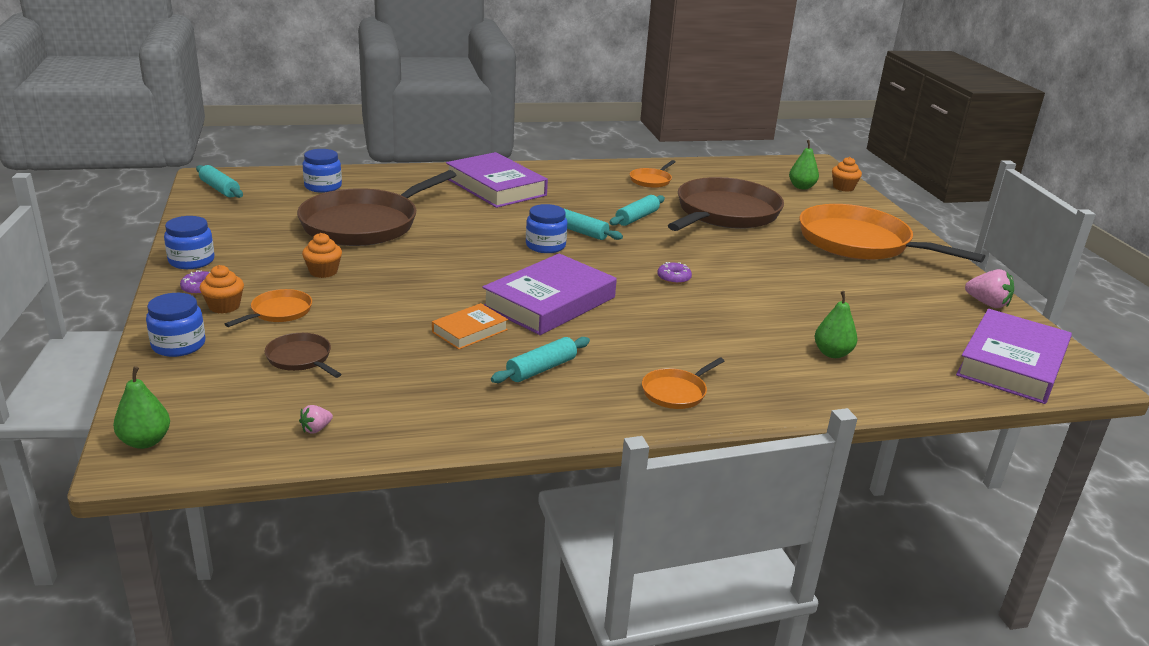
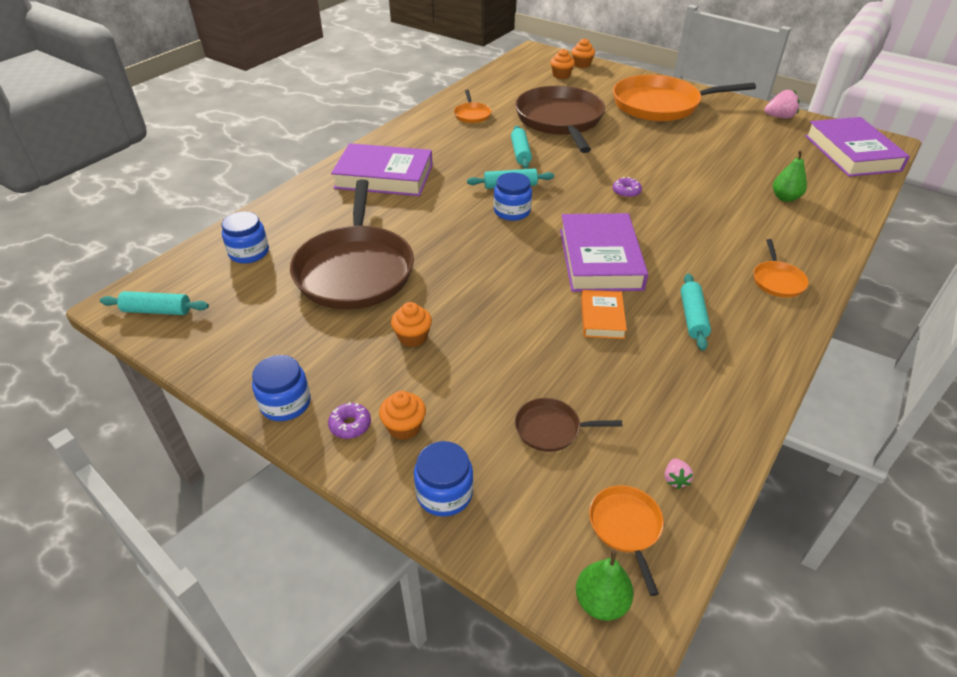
camera: 40 degrees left, 15 degrees up
(279, 312) = (454, 399): orange pan -> orange pan (626, 527)
(801, 187) = (561, 75): green pear -> orange cupcake

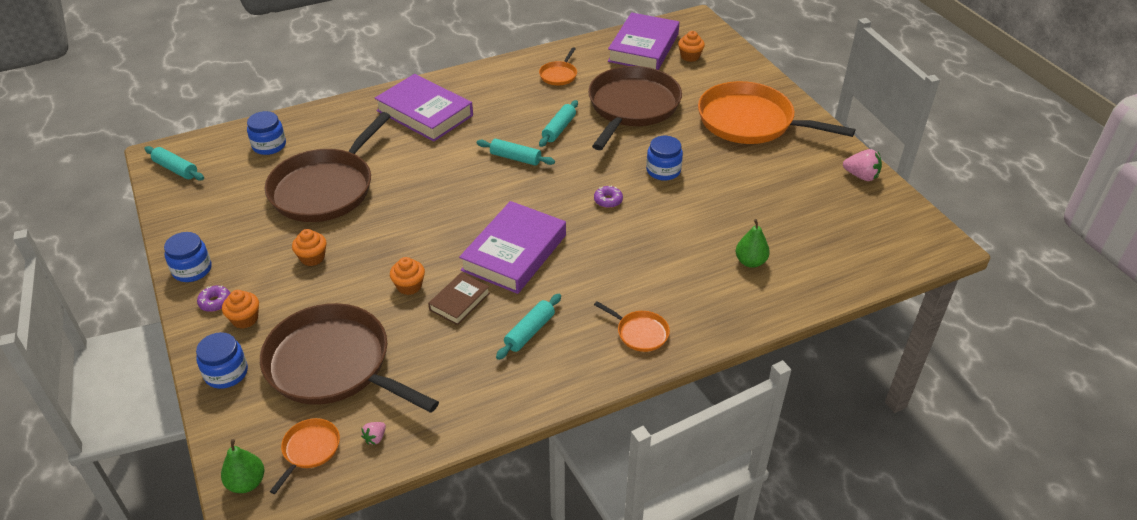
camera: 30 degrees right, 0 degrees up
(512, 211) = (491, 183): blue jar -> blue jar (663, 170)
(551, 428) = (333, 364): brown pan -> brown pan, size x2.35
(582, 64) = (725, 50): orange cupcake -> orange cupcake (409, 286)
(602, 318) = (459, 301): orange book -> brown book
(777, 281) = (640, 333): orange pan -> orange pan turned 90 degrees counterclockwise
(852, 153) = (886, 242): purple book -> purple book (643, 47)

